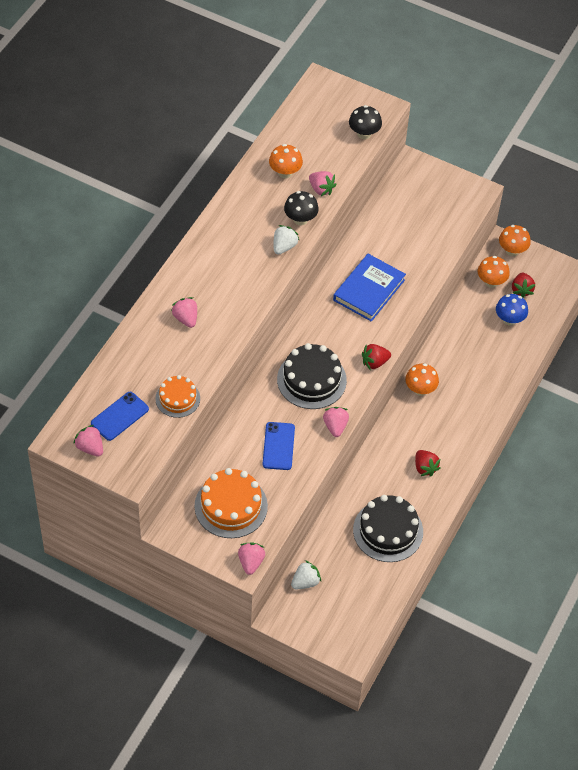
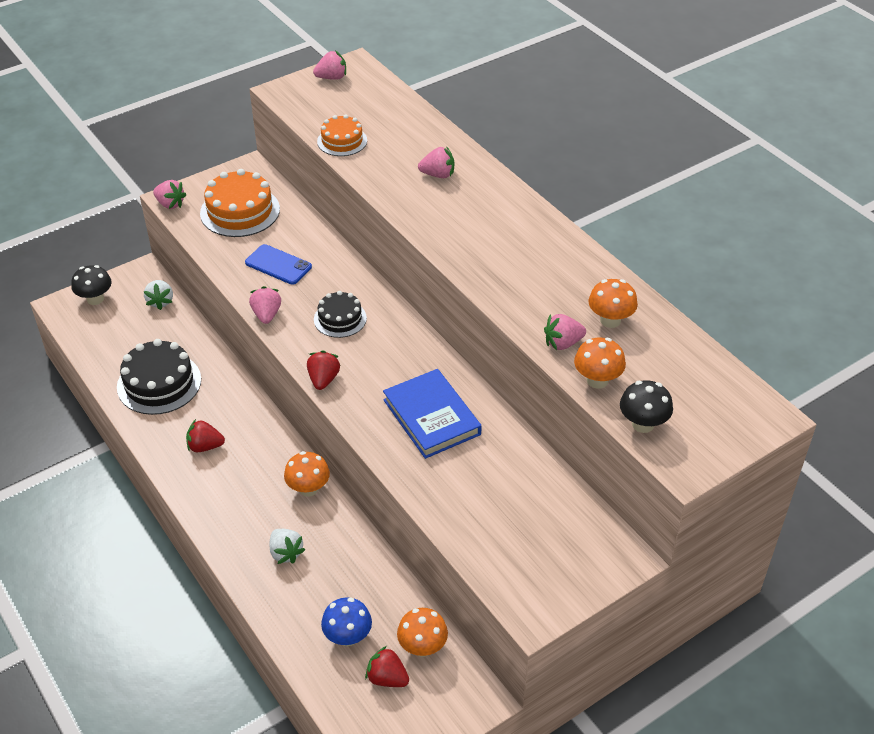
camera: 120 degrees right, 10 degrees down
(119, 416) = (351, 102): blue phone -> none
(284, 246) = (489, 278): white strawberry -> white strawberry (286, 553)
(300, 219) = (523, 307): black mushroom -> black mushroom (95, 299)
(311, 380) = (340, 319): black cake -> black cake, size x0.61
(335, 426) = (266, 315): pink strawberry -> pink strawberry turned 120 degrees counterclockwise
(512, 250) = (462, 703): orange mushroom -> orange mushroom (597, 380)

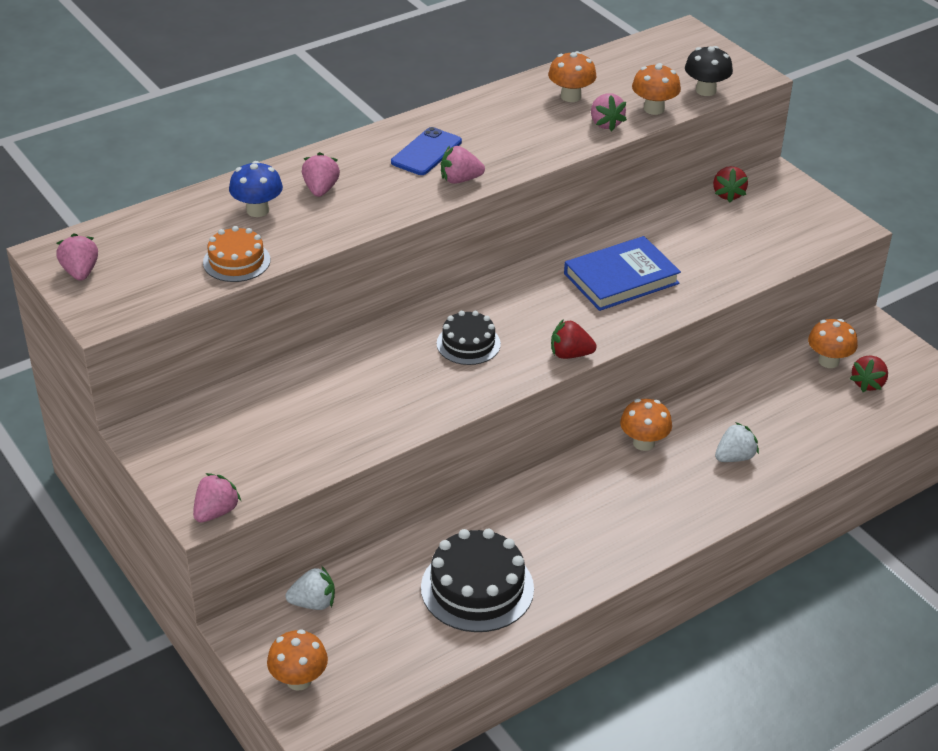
camera: 90 degrees left, 5 degrees down
(95, 299) = (299, 680): black mushroom -> orange mushroom
(205, 446) = (586, 534): red strawberry -> red strawberry (728, 194)
(240, 211) = (245, 439): orange cake -> none
(266, 315) = (460, 404): pink strawberry -> pink strawberry (460, 180)
(278, 265) = (365, 398): blue phone -> blue phone (426, 152)
(348, 636) = (828, 410): blue mushroom -> blue mushroom (257, 210)

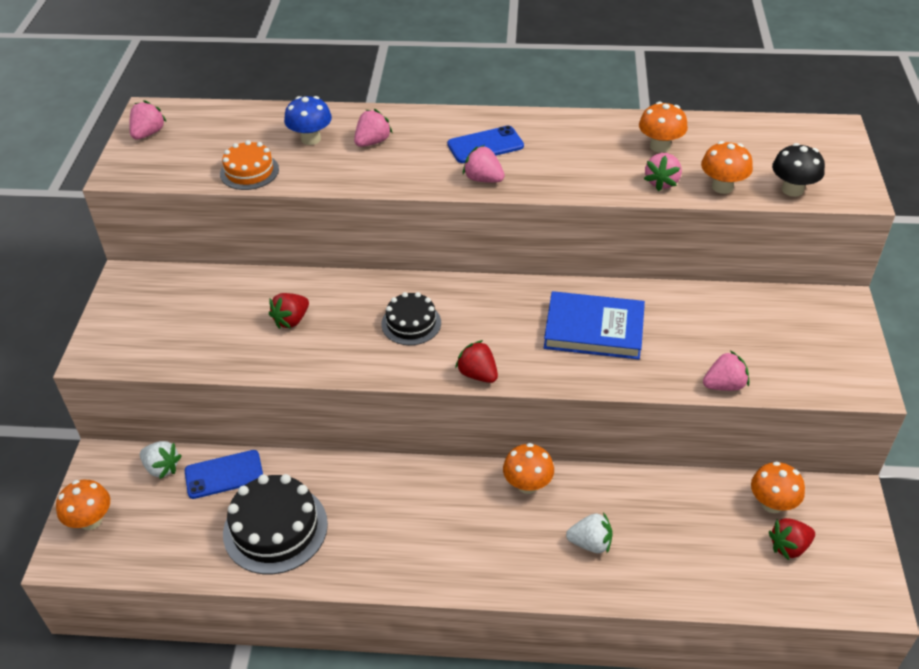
camera: 40 degrees right, 5 degrees up
(216, 512) = (100, 360): pink strawberry -> pink strawberry (724, 385)
(379, 575) = (224, 474): none -> blue phone
(728, 194) = (775, 299): red strawberry -> red strawberry (291, 320)

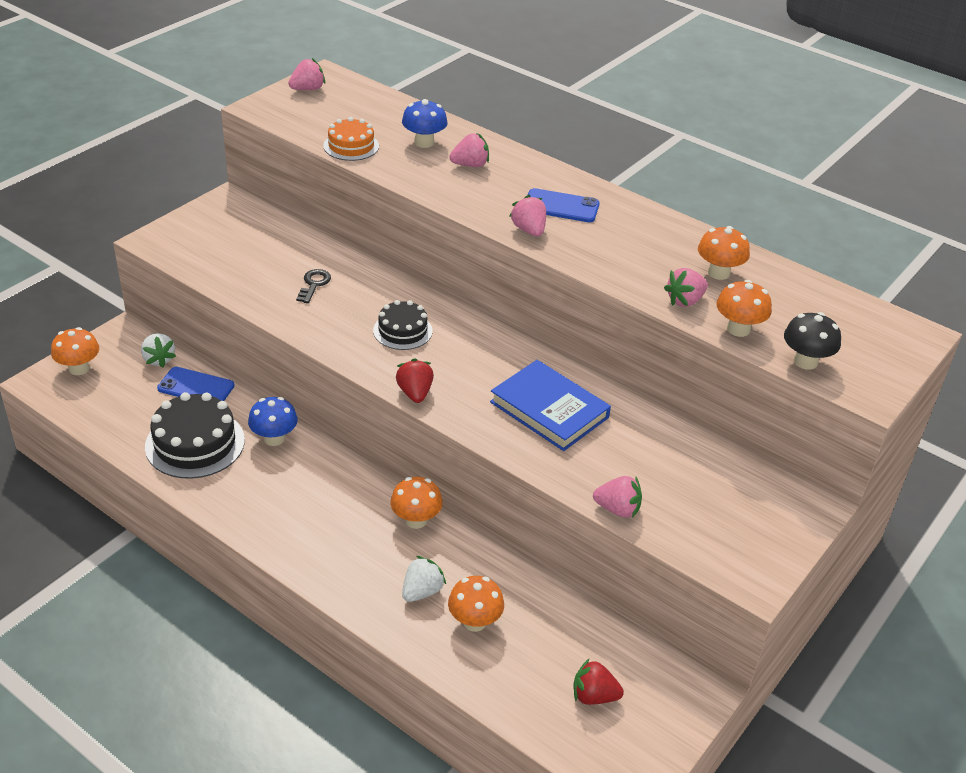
camera: 30 degrees right, 5 degrees down
(291, 320) = (314, 284): red strawberry -> black key
(342, 482) = (274, 438): none -> blue mushroom
(590, 543) = (422, 591): white strawberry -> white strawberry turned 90 degrees counterclockwise
(772, 503) = (615, 655): orange mushroom -> orange mushroom (474, 622)

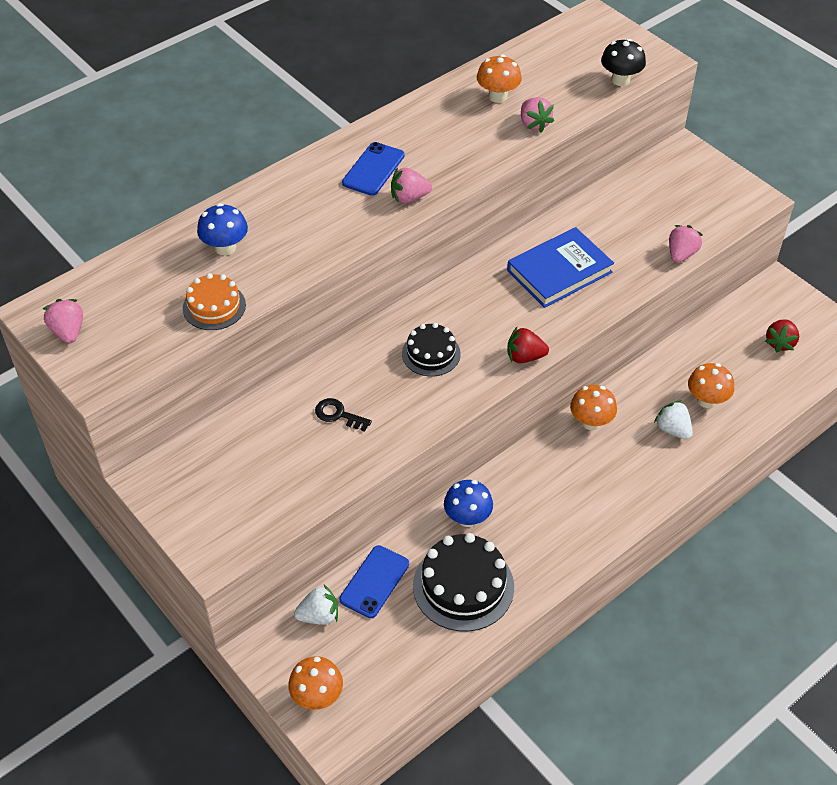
camera: 75 degrees left, 10 degrees up
(470, 165) = (281, 219): pink strawberry -> none
(738, 329) = (576, 104): orange mushroom -> none

